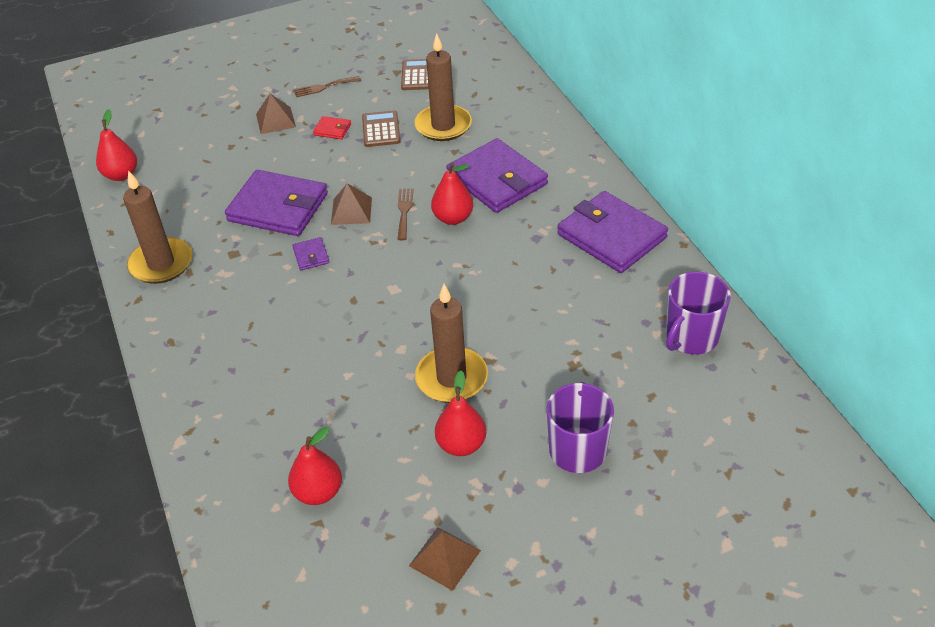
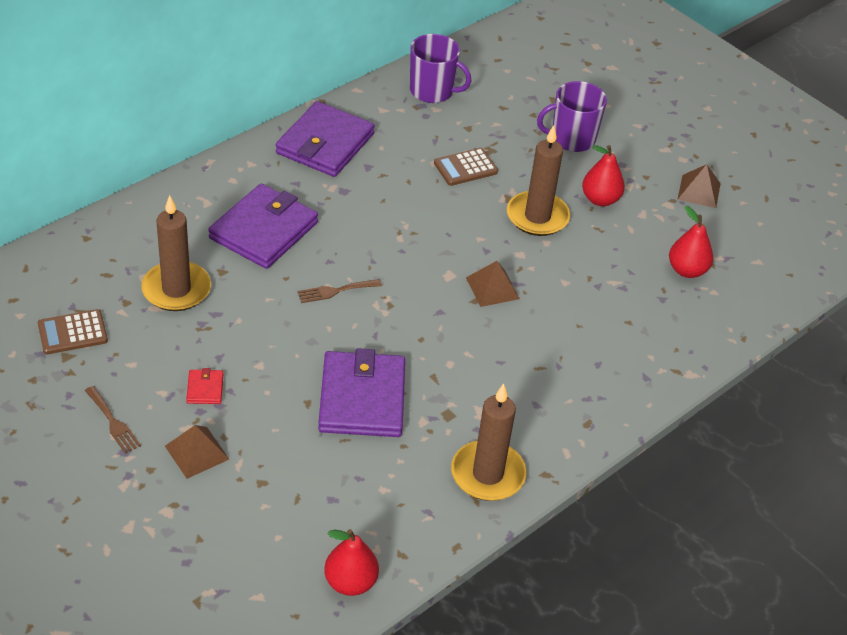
camera: 115 degrees left, 0 degrees up
(311, 256) = (427, 348): purple wallet -> none
(351, 211) = (348, 334): brown pyramid -> brown pyramid (492, 288)
(381, 129) = (195, 343): brown calculator -> brown calculator (465, 167)
(453, 218) = (334, 252): red pear -> none

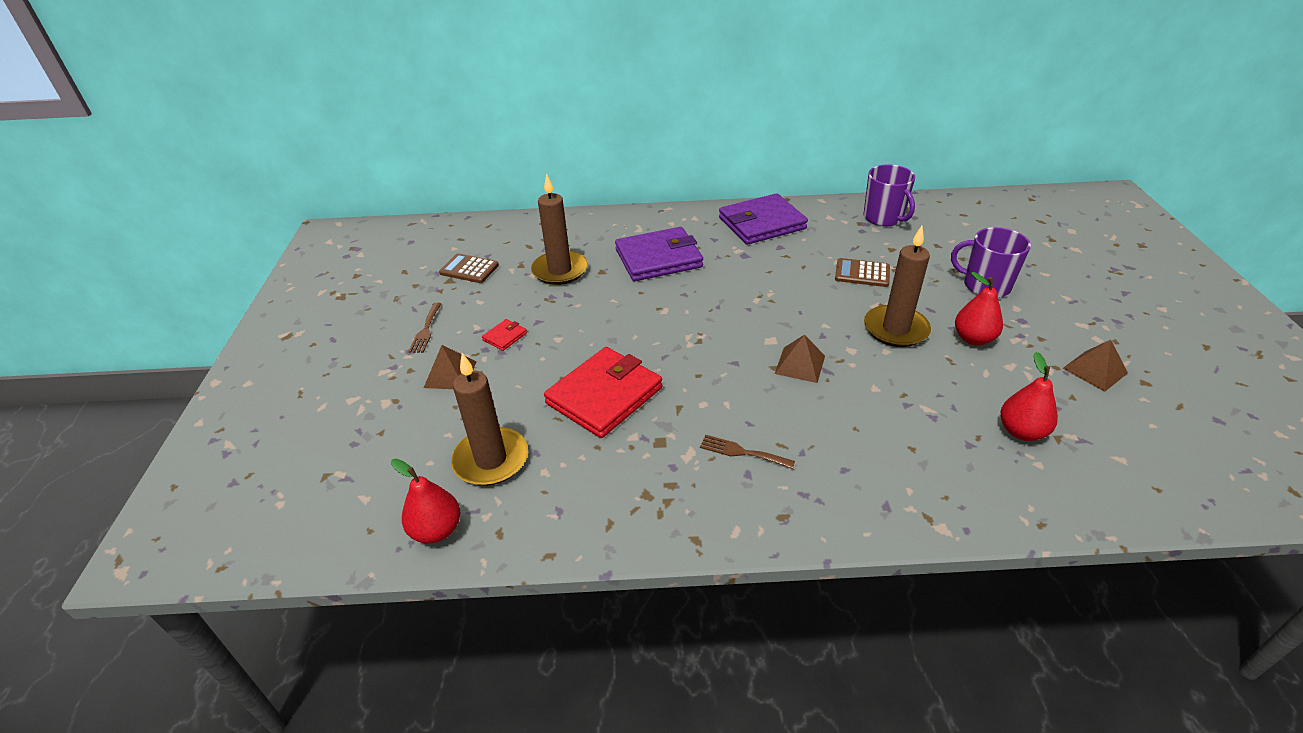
camera: 45 degrees right, 5 degrees down
(335, 291) = (667, 314): brown fork -> brown fork (742, 452)
(362, 398) = (604, 395): purple wallet -> red wallet
(487, 474) = (642, 509): brown candle -> brown candle (491, 459)

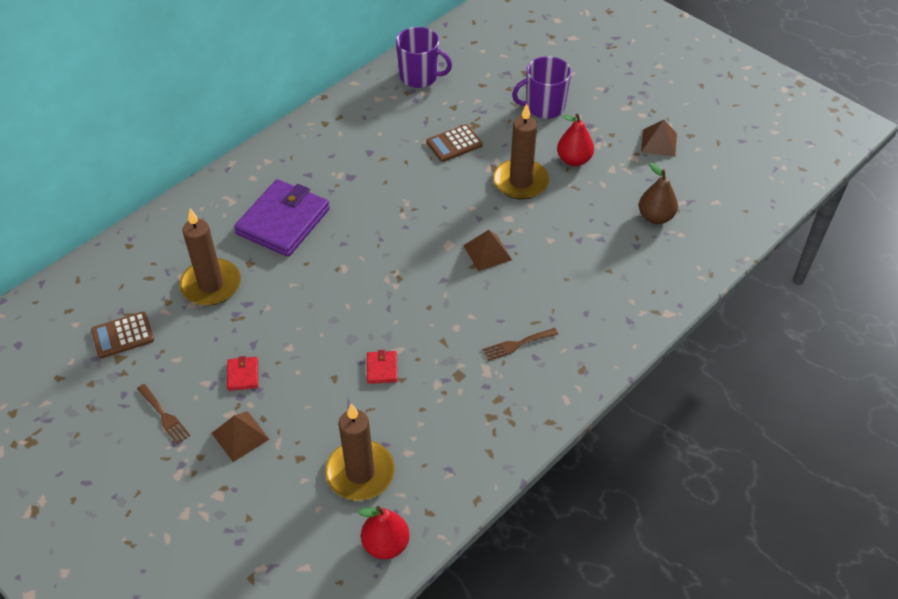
camera: 45 degrees left, 10 degrees up
(604, 395) = (382, 368): red wallet -> red wallet, size x0.42
(761, 223) = (330, 135): purple wallet -> none
(1021, 431) = (655, 217): red pear -> brown pear

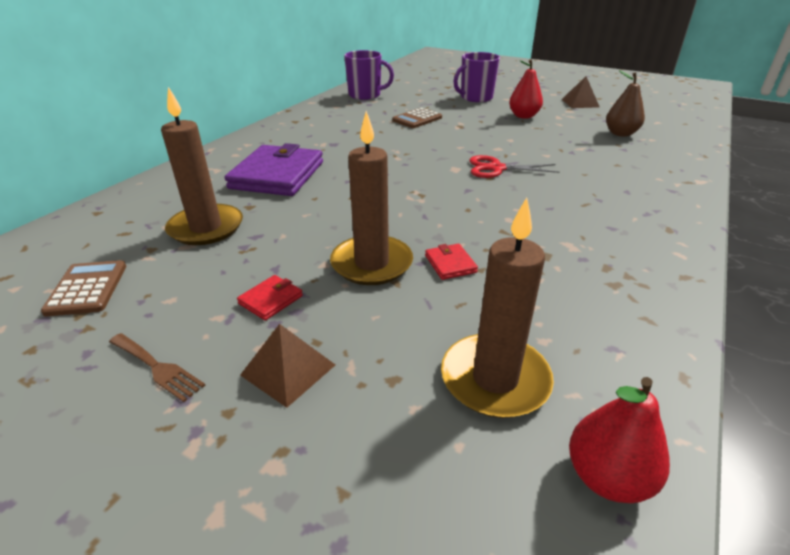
camera: 15 degrees left, 15 degrees down
(123, 335) = (87, 288): brown calculator -> brown calculator turned 120 degrees clockwise
(243, 375) = (271, 300): red wallet -> red wallet turned 60 degrees clockwise
(487, 252) = (496, 168): brown pyramid -> red scissors
(517, 344) = (584, 222): brown fork -> none
(520, 182) = (490, 130): brown candle -> brown candle (371, 263)

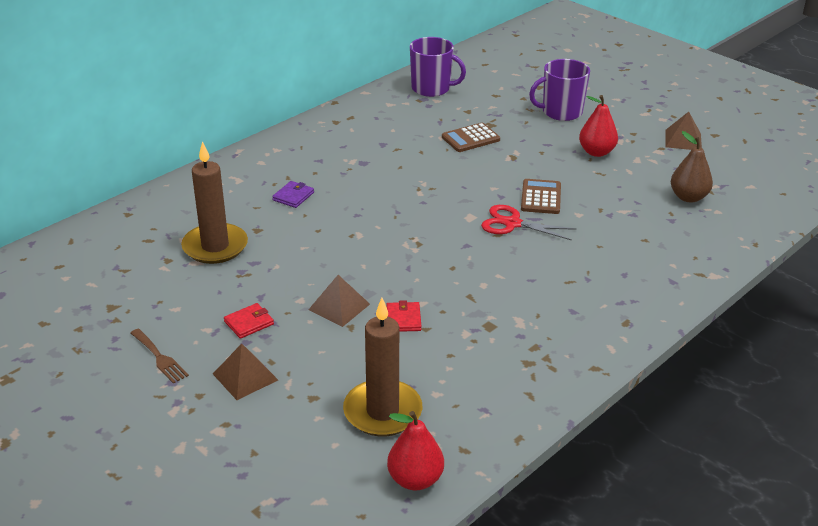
camera: 15 degrees right, 0 degrees up
(87, 288) = (117, 288): brown calculator -> brown calculator (541, 197)
(277, 175) = (293, 196): purple wallet -> purple wallet, size x0.42
(371, 263) = (339, 306): brown candle -> brown pyramid

